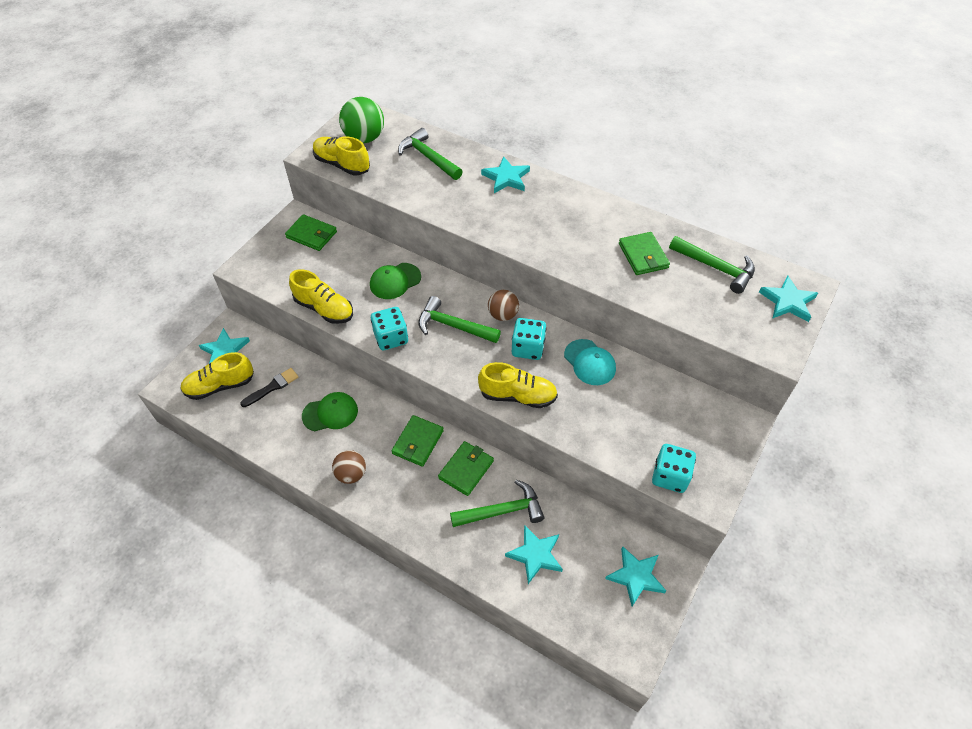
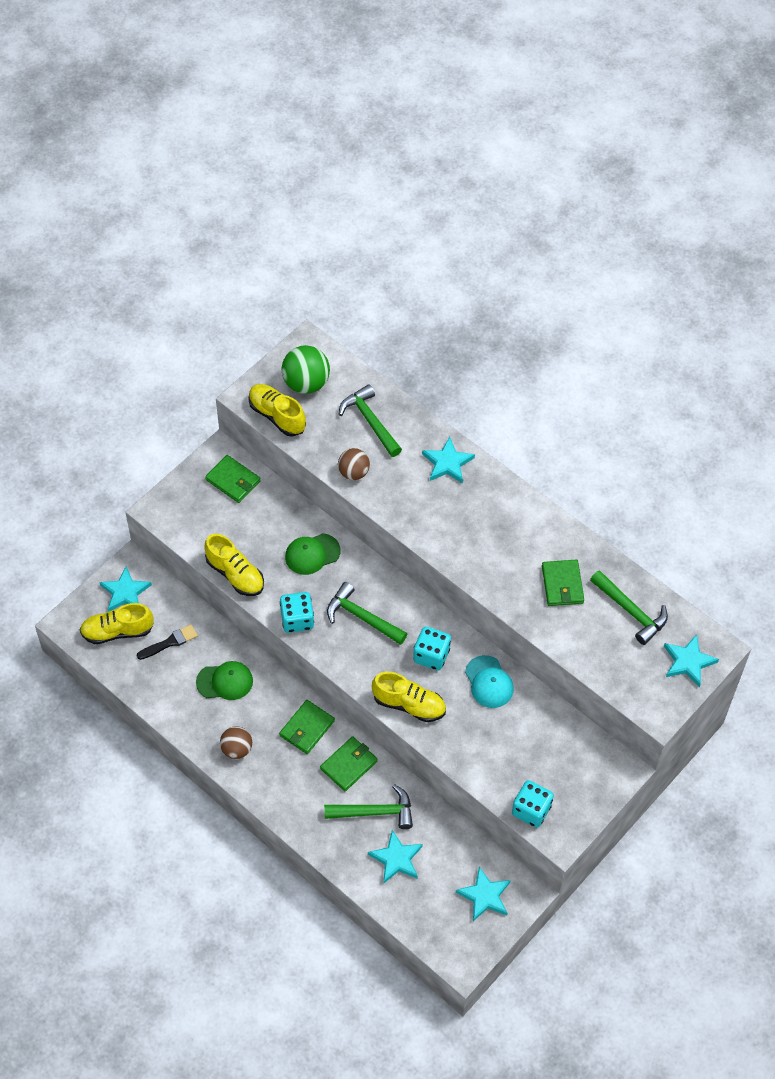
camera: 10 degrees right, 5 degrees up
(503, 315) = (415, 613): brown ball -> brown ball (353, 472)

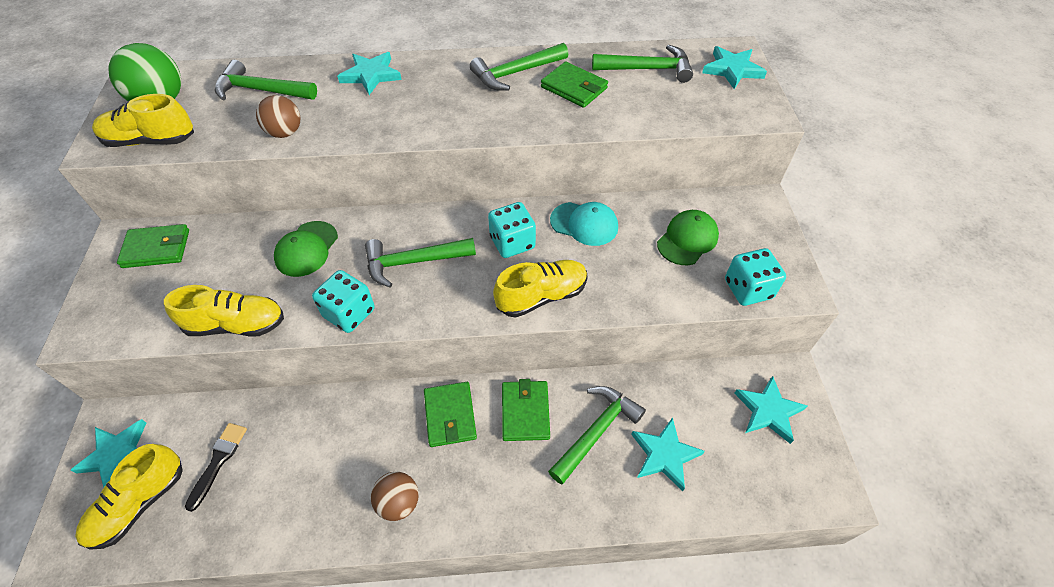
camera: 45 degrees left, 5 degrees down
(225, 681) = (320, 447): green cap -> green cap (687, 239)
(540, 539) = (516, 73): none -> green hammer

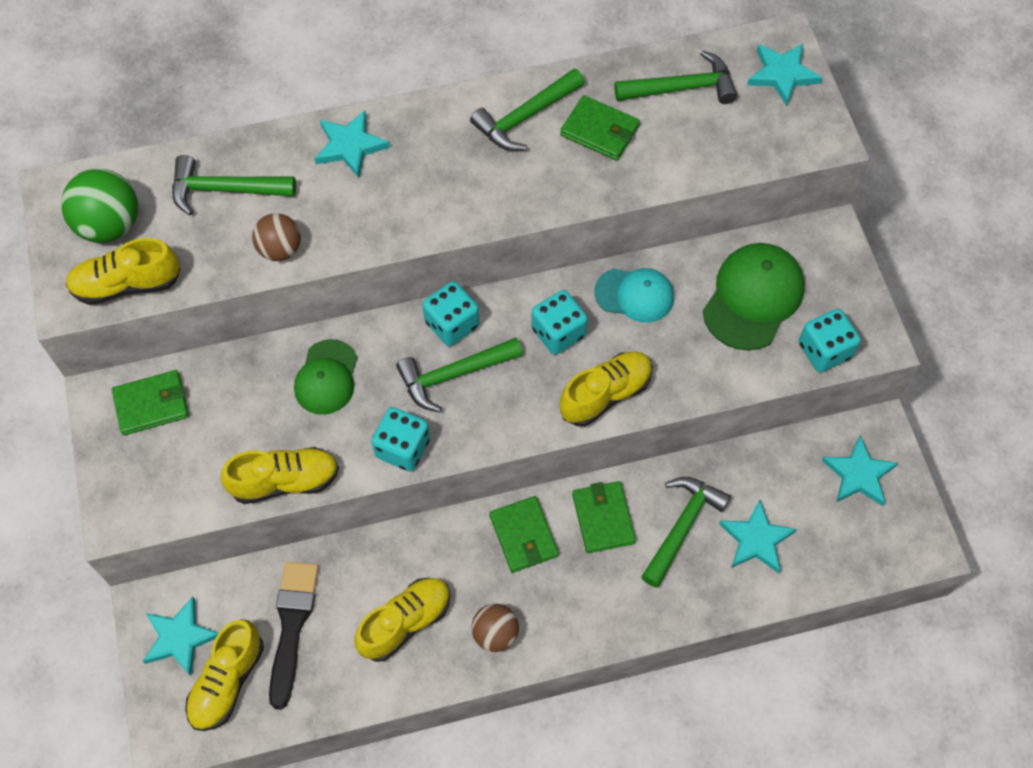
camera: 10 degrees left, 10 degrees up
(218, 461) = (292, 625): black brush -> black brush, size x1.55
(319, 477) = (405, 622): none -> yellow shoe
(424, 224) = (452, 324): none -> turquoise dice
(687, 239) = (753, 298): green cap -> green cap, size x1.52

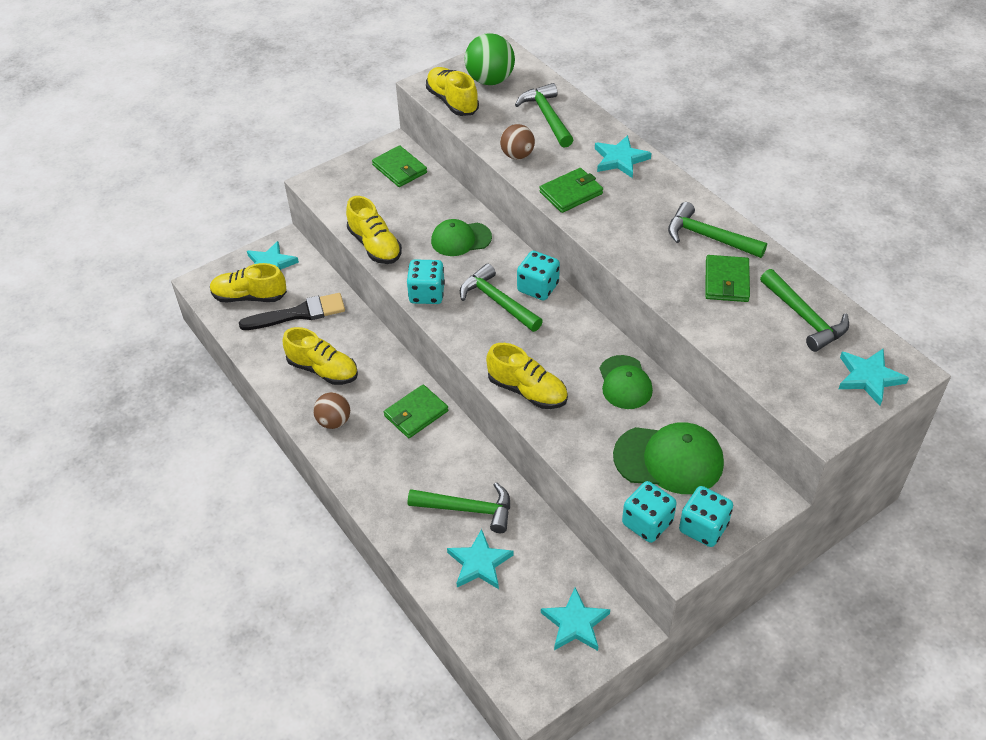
camera: 70 degrees right, 15 degrees down
(558, 332) = (565, 347): turquoise dice -> turquoise dice (703, 527)
(603, 518) = (451, 457): green wallet -> green wallet (571, 193)
(634, 295) = (625, 382): turquoise cap -> green cap

